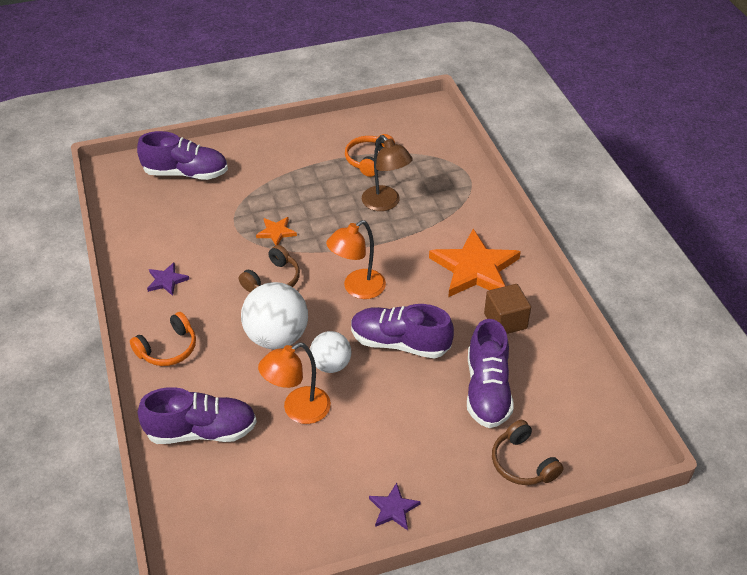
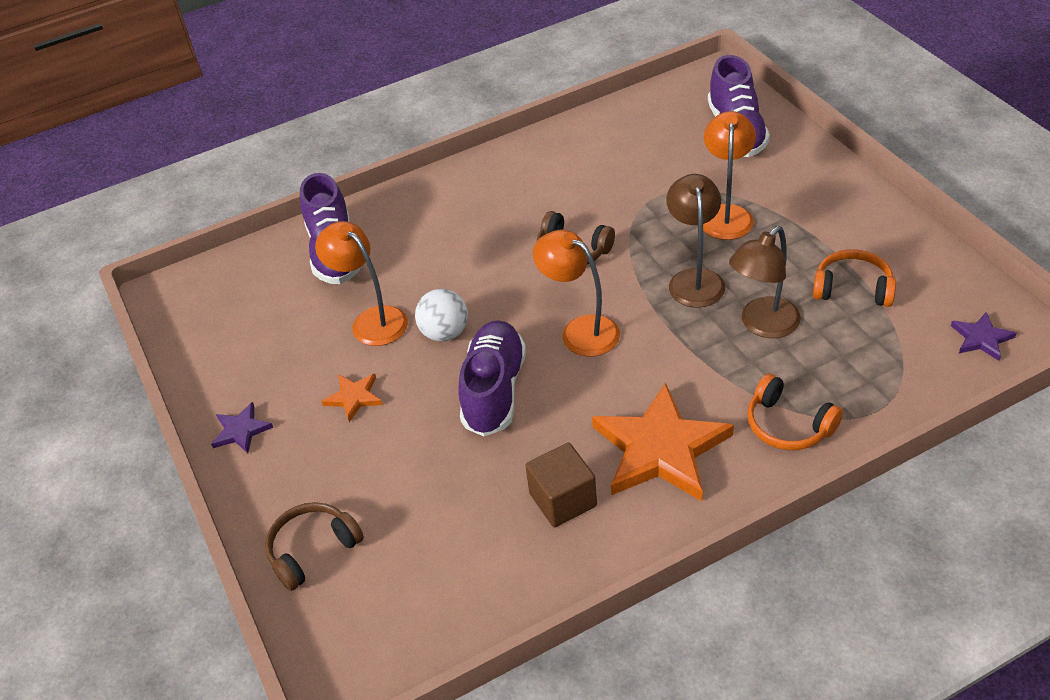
camera: 85 degrees right, 0 degrees up
(166, 280) = (545, 168): purple star -> purple star (981, 338)
(168, 349) = (443, 198): orange headphones -> orange headphones (788, 425)
(273, 197) = (726, 214): none -> orange lamp
(276, 232) = (659, 233): orange star -> orange star (354, 397)
(277, 337) = (479, 277): white ball -> none
(330, 224) = (694, 279): none -> brown lamp
(487, 390) = (429, 495): purple shoe -> none

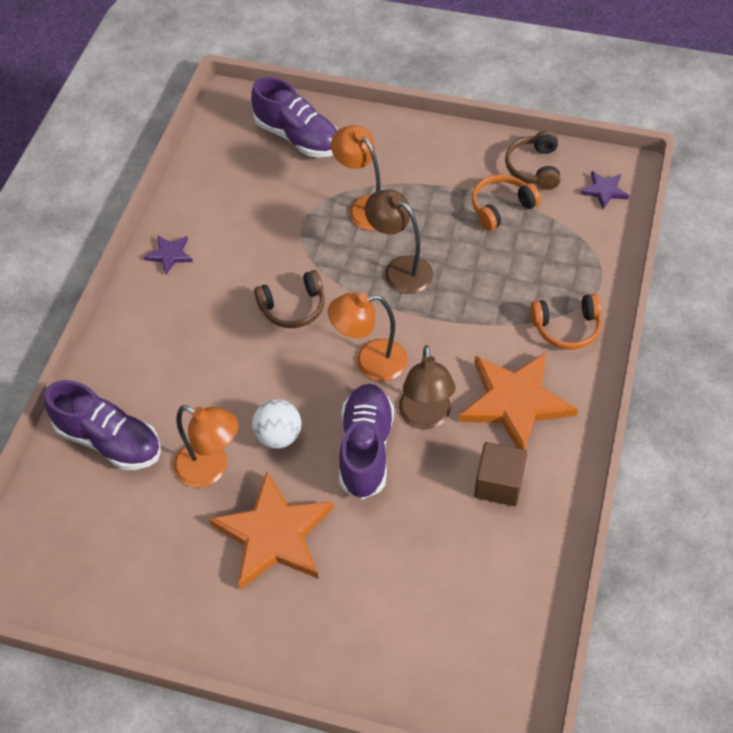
camera: 50 degrees left, 10 degrees up
(241, 430) = (221, 629): purple star -> purple star (169, 255)
(312, 550) = (385, 659): brown headphones -> brown headphones (534, 168)
(354, 397) = (274, 534): orange star -> orange star, size x2.18
(372, 320) = (211, 469): orange lamp -> orange lamp turned 150 degrees counterclockwise
(494, 390) = (366, 449): purple shoe -> purple shoe turned 45 degrees clockwise
(762, 325) = (478, 272): brown lamp -> brown lamp (425, 417)

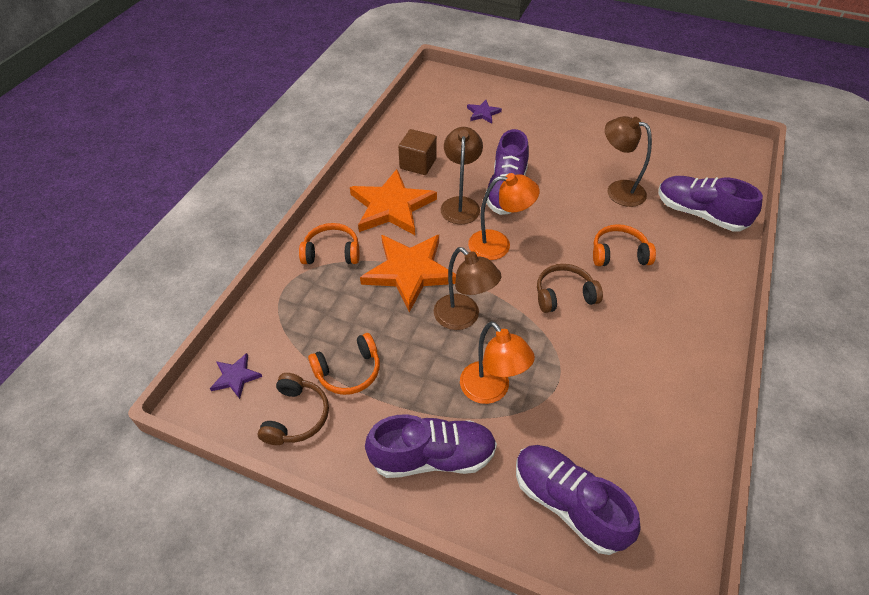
camera: 175 degrees left, 5 degrees down
(169, 255) = (693, 361): purple star -> purple star (483, 113)
(211, 469) = (618, 190): orange lamp -> brown lamp
(225, 367) = (619, 253): none -> orange headphones
(274, 534) = (570, 153): orange star -> orange star (410, 271)
(279, 436) = (570, 204): white ball -> none
(409, 153) = (432, 457): none -> purple shoe

